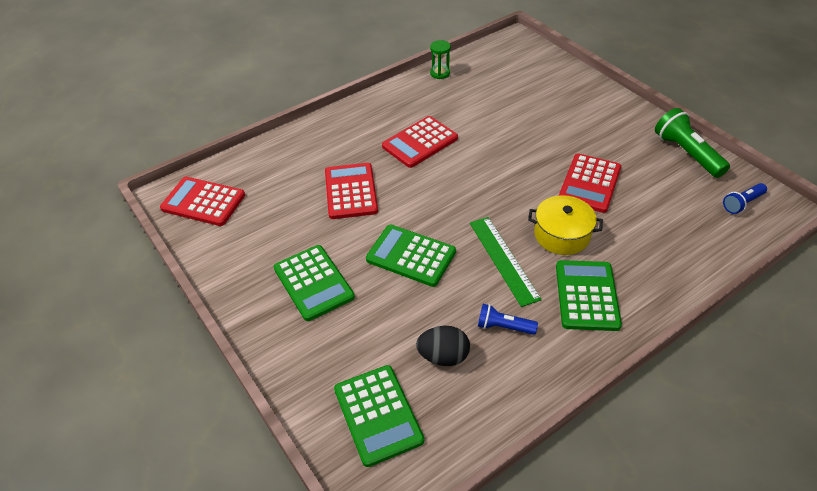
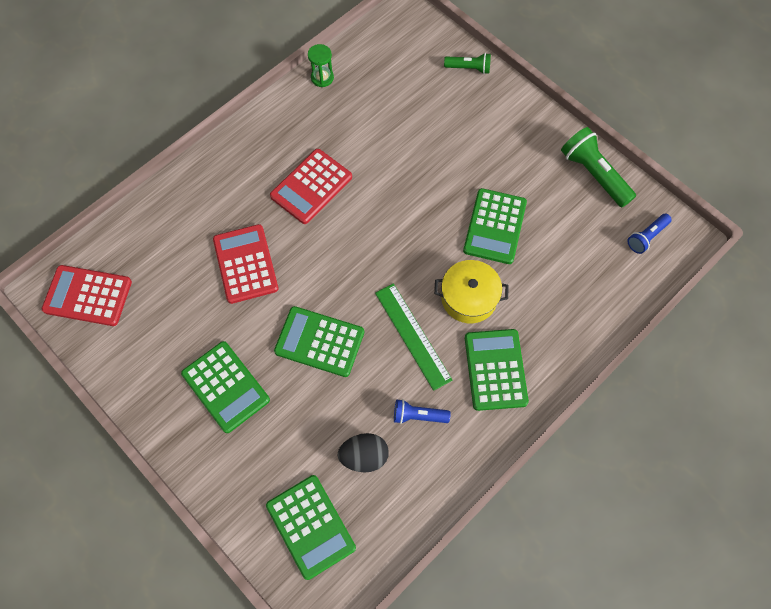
camera: 10 degrees left, 20 degrees up
(569, 75) = (469, 68): none -> green flashlight
(590, 183) = (495, 226): red calculator -> green calculator

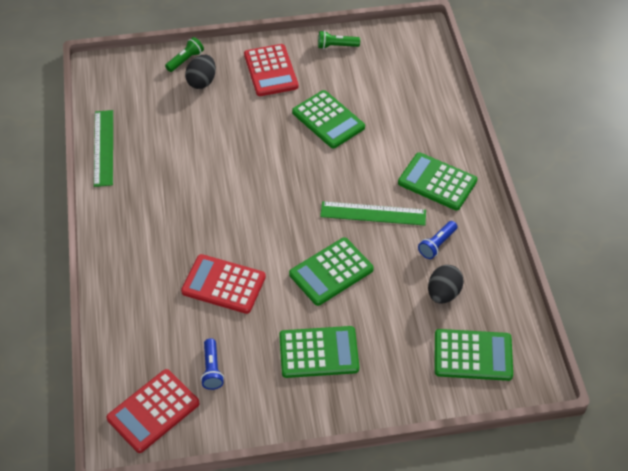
camera: 55 degrees left, 15 degrees down
(311, 187) = (195, 206): red calculator -> red calculator (271, 71)
(322, 78) = (103, 147): green hourglass -> green ruler
(455, 97) = (202, 81): none -> black egg
(469, 298) = (371, 165): yellow pot -> none
(593, 174) = (336, 46): green flashlight -> green flashlight, size x0.58
(646, 237) = (407, 48): blue flashlight -> blue flashlight (212, 369)

